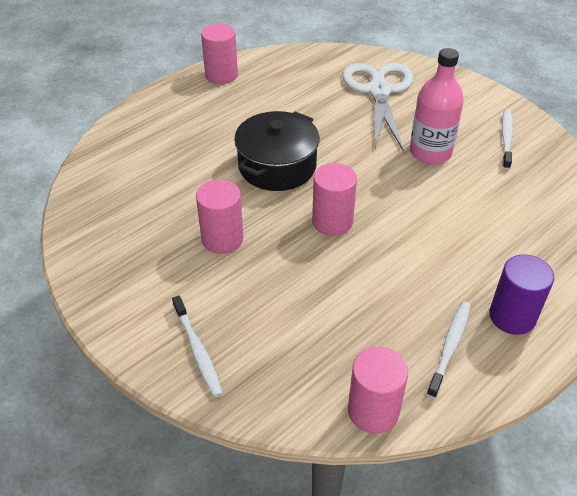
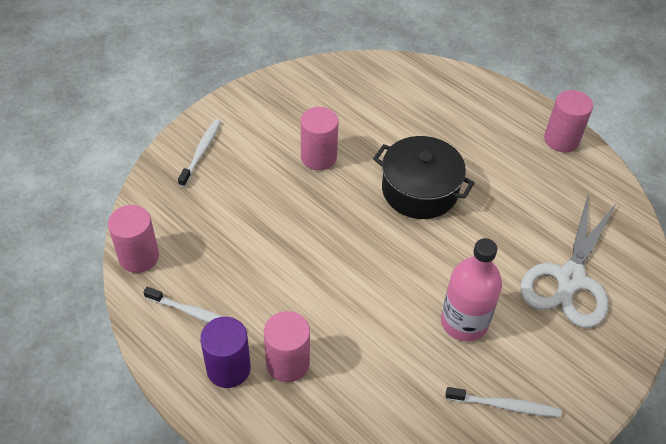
camera: 85 degrees right, 5 degrees up
(198, 351) = (201, 151): white toothbrush -> white toothbrush turned 135 degrees clockwise
(332, 221) = (345, 233): pink cylinder -> pink cylinder (287, 363)
(379, 91) = (570, 279): white scissors -> white scissors turned 120 degrees clockwise

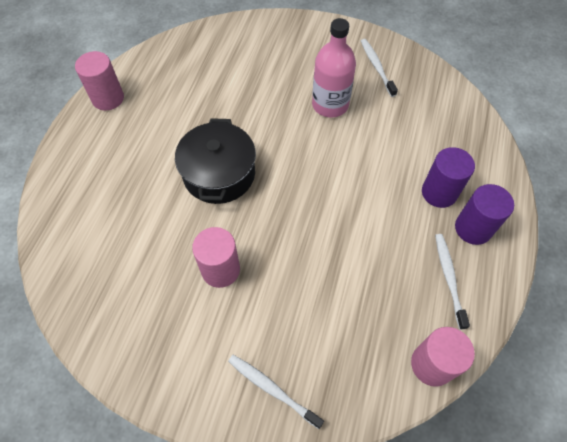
camera: 115 degrees left, 10 degrees up
(201, 151) = (272, 389): white toothbrush -> white toothbrush turned 45 degrees clockwise
(287, 363) = (439, 192): pink cylinder -> purple cylinder
(570, 279) = (254, 60): white scissors -> none

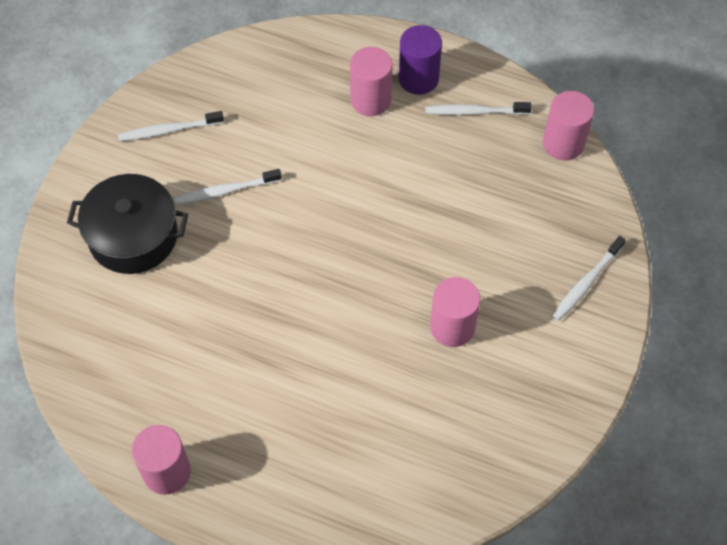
camera: 85 degrees left, 0 degrees up
(219, 174) = (319, 325): black pot -> black pot (133, 236)
(330, 105) = (225, 191): pink bottle -> white toothbrush
(439, 192) = (370, 100): purple cylinder -> pink cylinder

